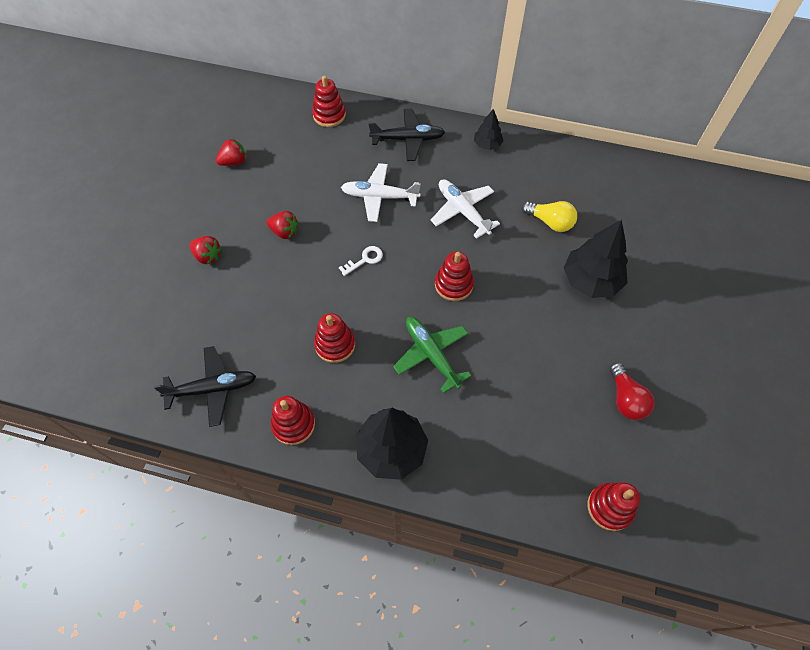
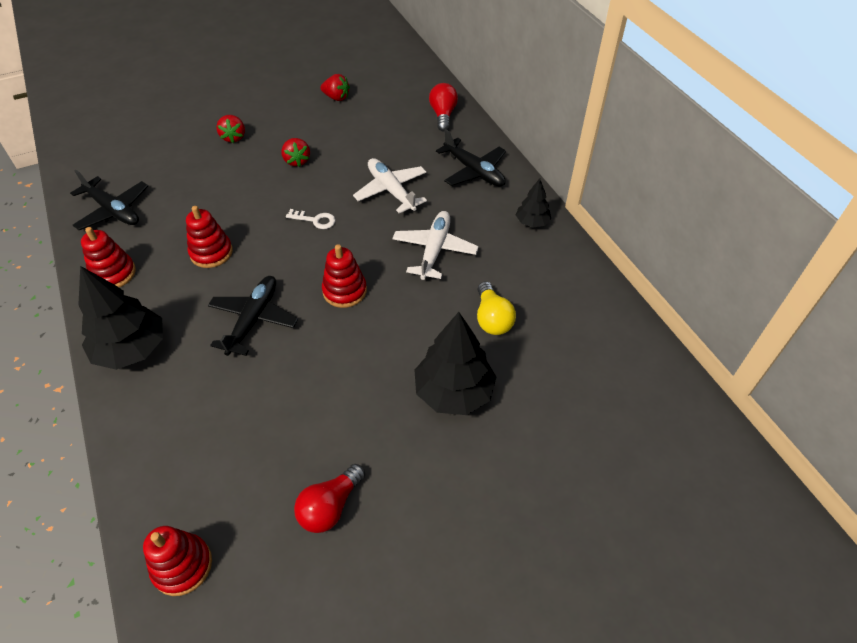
camera: 50 degrees right, 10 degrees down
(329, 115) = (443, 115): red stacking toy -> red light bulb
(431, 354) = (254, 319): green plane -> black plane

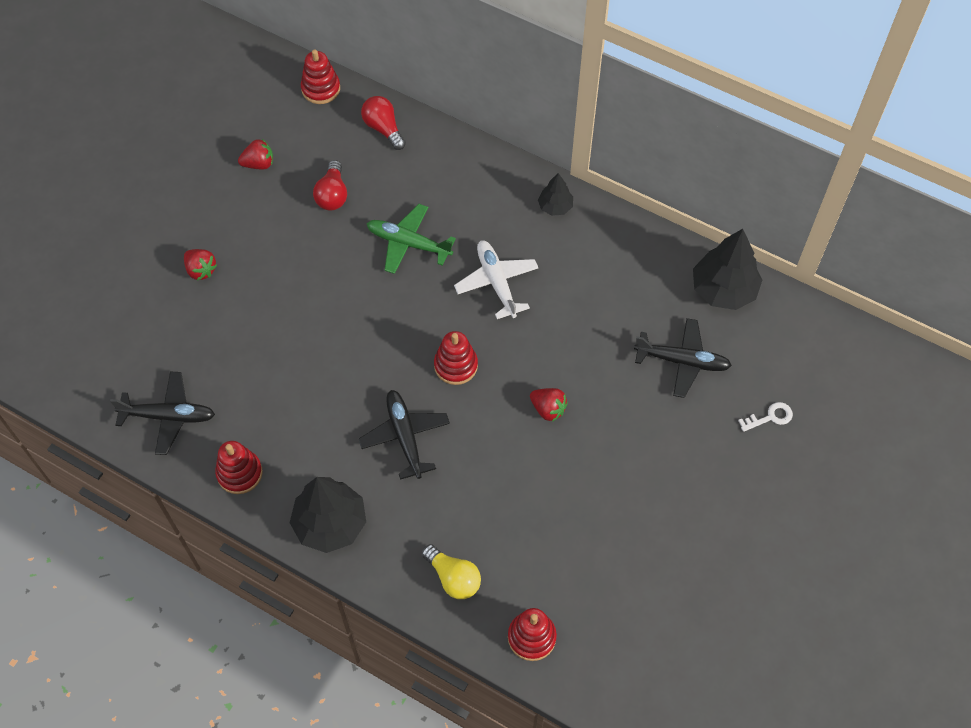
camera: 35 degrees left, 10 degrees up
(211, 253) = (307, 401): red stacking toy -> red stacking toy (321, 89)
(297, 161) = (291, 261): red strawberry -> red strawberry (548, 409)
(315, 220) = (368, 314): white key -> white key (770, 417)
(330, 507) = (594, 534): red light bulb -> red light bulb (332, 195)
(391, 190) = (408, 243): white plane -> green plane
(453, 392) = (610, 397): black tree -> black tree (723, 290)
(474, 171) = (465, 179): black plane -> black plane (682, 361)
(492, 319) = (592, 318): yellow light bulb -> yellow light bulb (453, 578)

